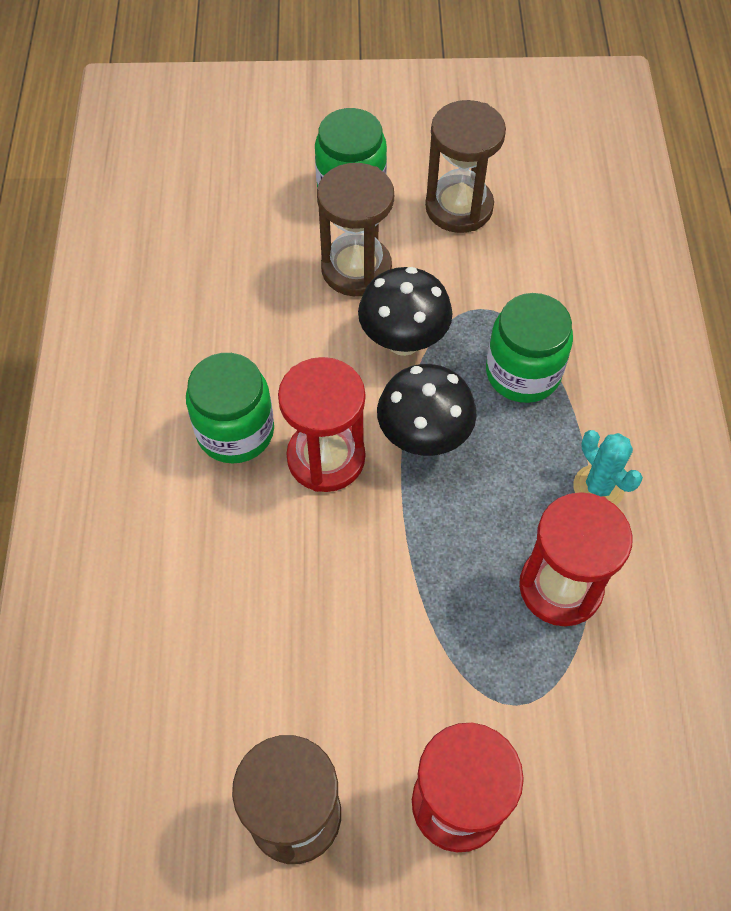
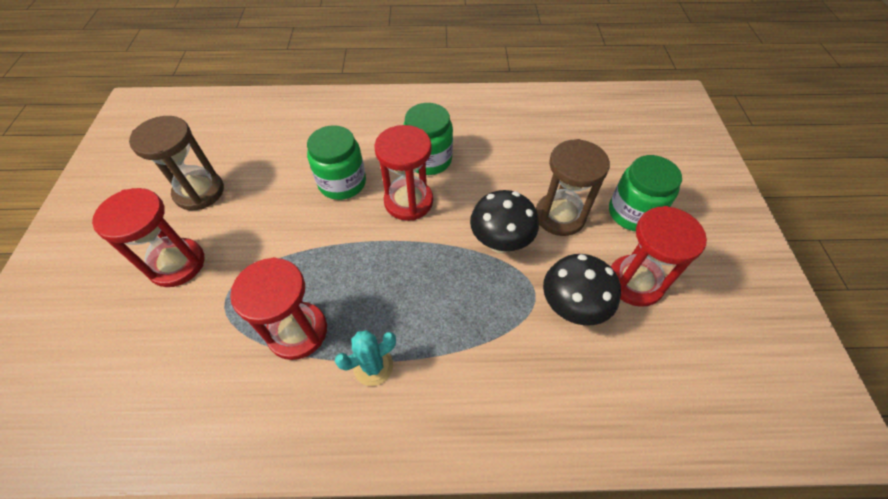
camera: 90 degrees right, 5 degrees down
(423, 438) = (421, 253): black mushroom -> black mushroom (571, 308)
(459, 207) = (634, 282): brown hourglass -> red hourglass
(523, 373) = (477, 319): green jar -> green jar (342, 183)

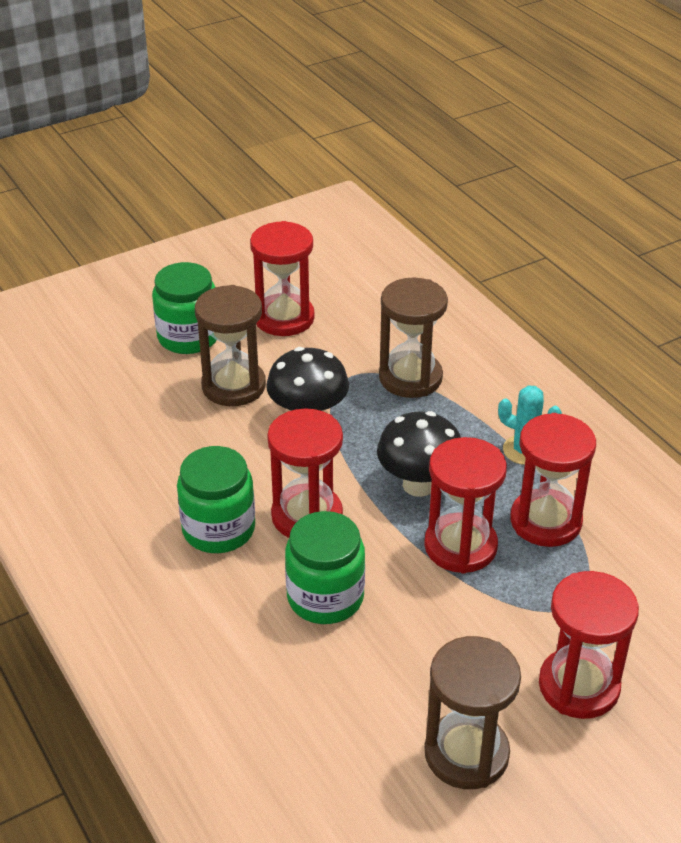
camera: 120 degrees left, 15 degrees down
(321, 266) = (460, 546): none -> red hourglass
(509, 333) = (410, 378): none -> brown hourglass
(571, 308) = (348, 349): black mushroom -> black mushroom (418, 485)

